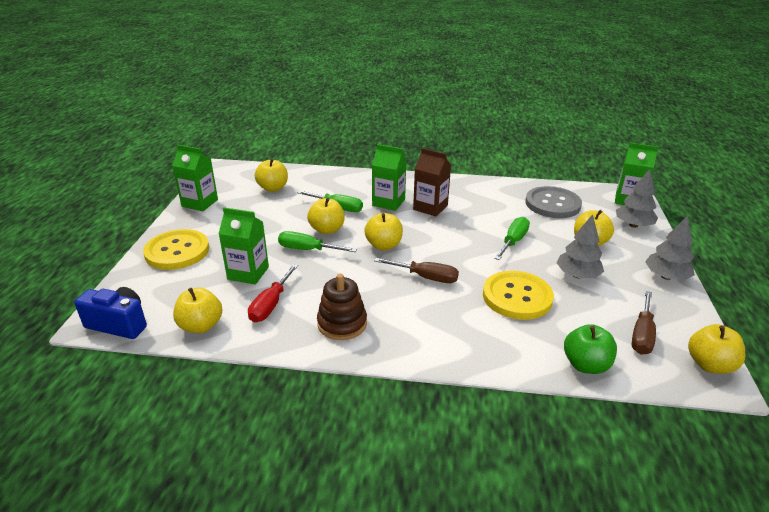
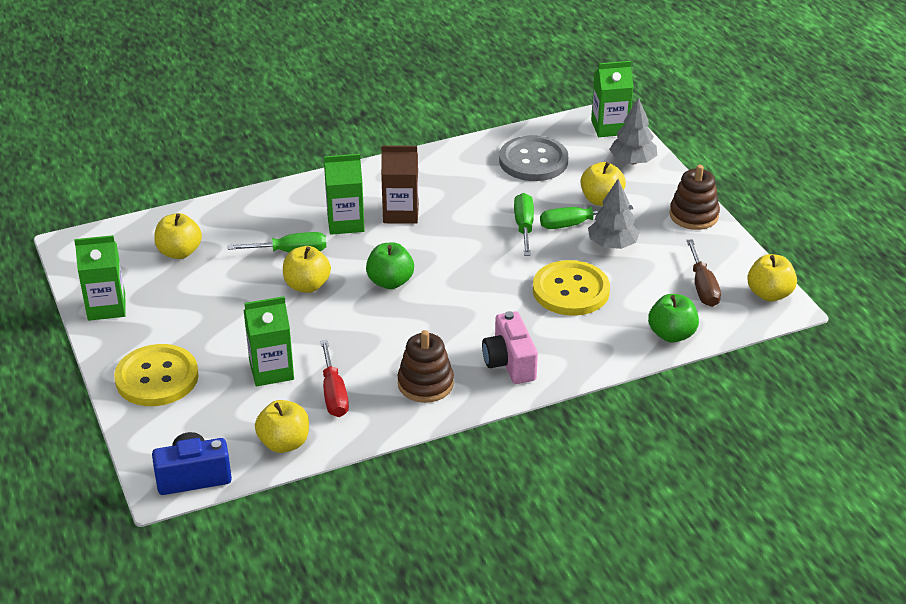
camera: 30 degrees left, 5 degrees up
(308, 250) = (310, 318): green screwdriver -> green screwdriver (574, 224)
(384, 245) = (390, 282): yellow apple -> green apple
(421, 333) = (509, 363): none -> pink camera
(425, 277) = (466, 303): brown screwdriver -> none
(666, 276) = (694, 215): grey tree -> brown stacking toy

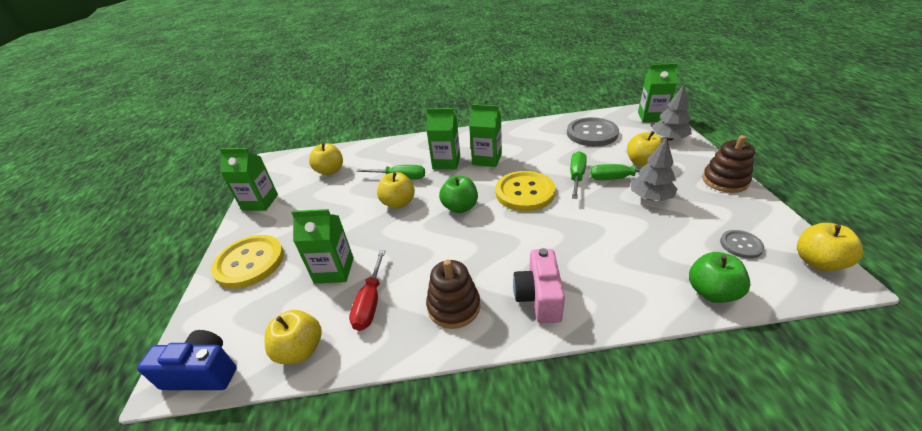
camera: 20 degrees right, 0 degrees up
(401, 213) = (487, 159): brown carton -> green carton
(571, 290) = (609, 233): yellow button -> yellow button (524, 192)
(702, 287) = (740, 245): brown screwdriver -> grey button

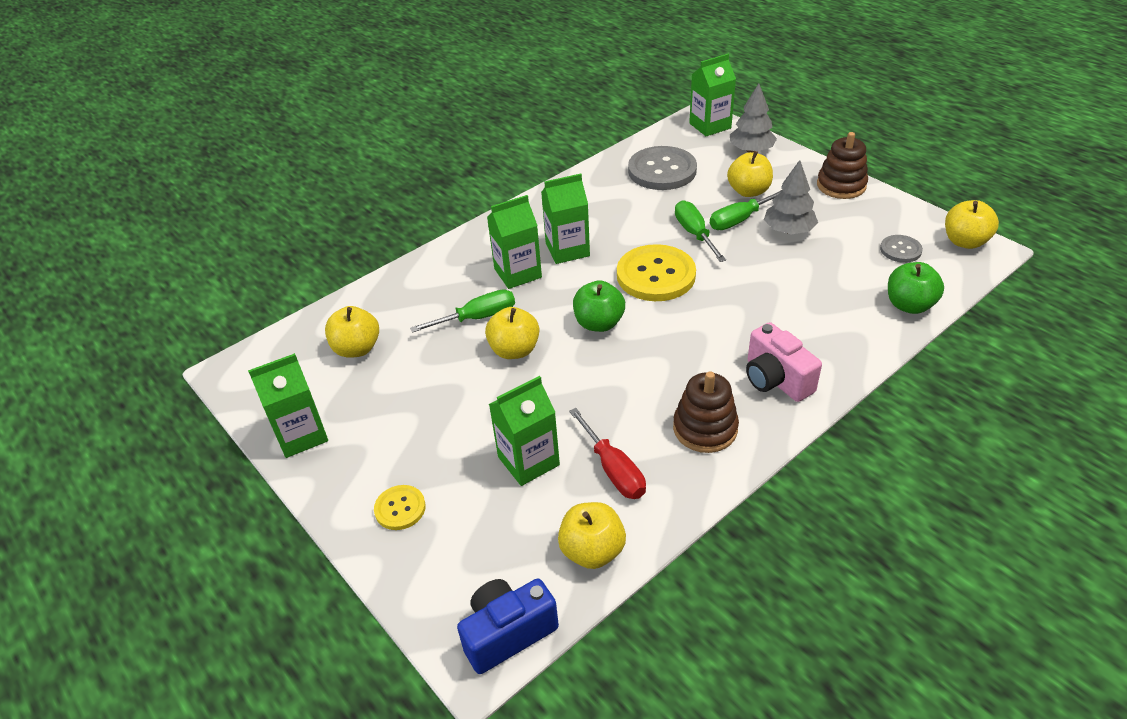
camera: 35 degrees left, 5 degrees up
(250, 262) = (400, 508): yellow button -> yellow button, size x0.51

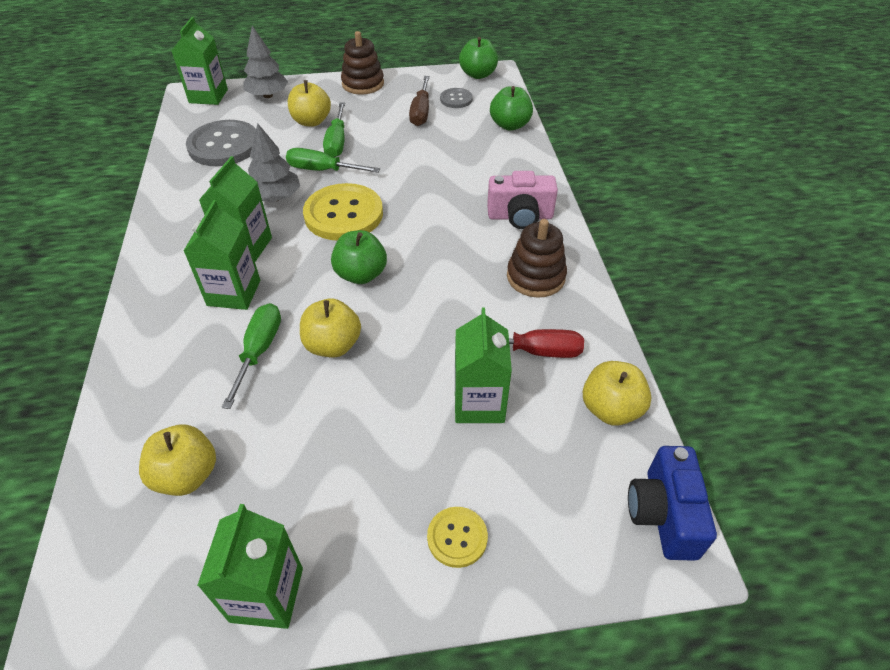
camera: 60 degrees left, 5 degrees up
(788, 230) = (378, 129): grey tree -> grey tree (276, 197)
(848, 240) = (421, 112): none -> brown screwdriver
(965, 241) = (478, 74): yellow apple -> green apple

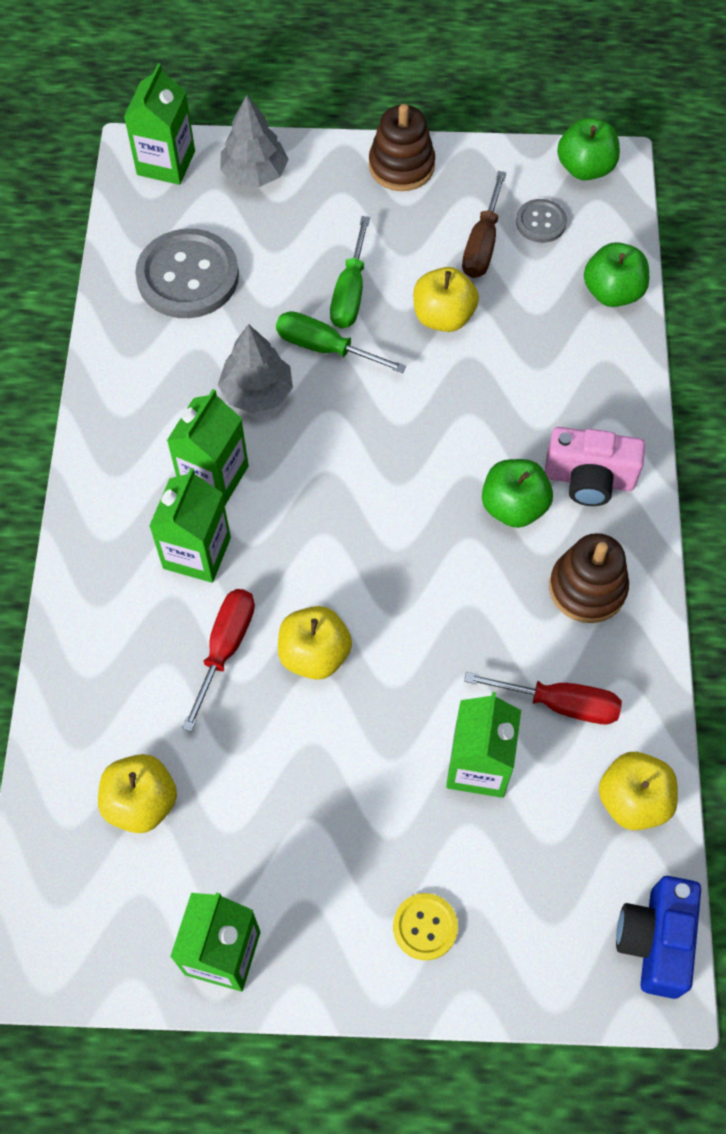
camera: 10 degrees right, 15 degrees up
(259, 351) = (225, 648): green screwdriver -> red screwdriver
(311, 121) = (316, 242): yellow apple -> yellow apple (443, 317)
(343, 214) = (347, 438): yellow button -> none
(361, 274) = (360, 548): green apple -> green apple (513, 507)

